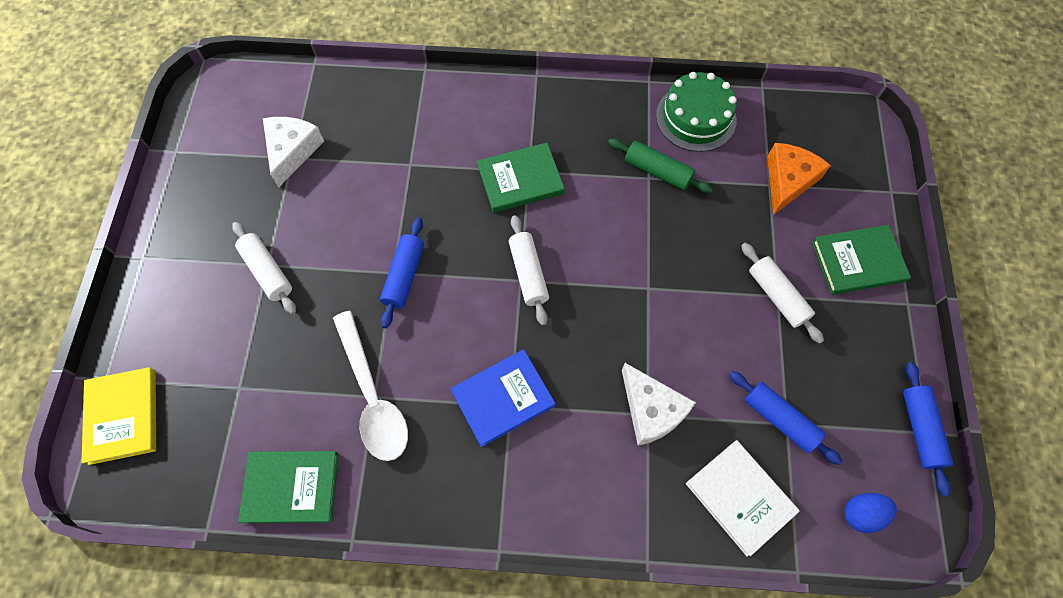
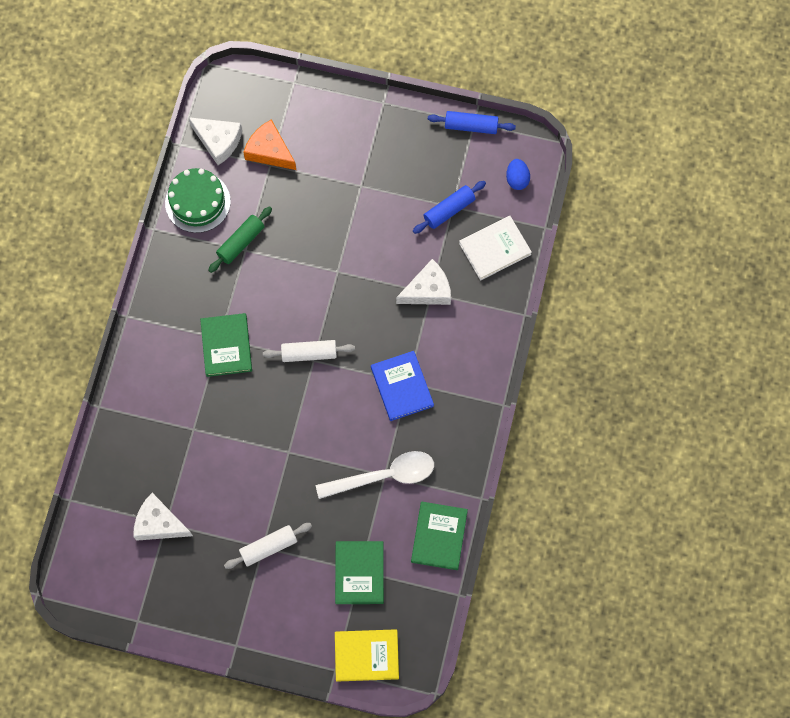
camera: 80 degrees left, 5 degrees up
(404, 276) = (293, 444): blue rolling pin -> none
(777, 296) = (361, 186): white rolling pin -> none
(780, 124) = (218, 141): none -> white cheese
(858, 261) = (345, 124): green book -> green book (359, 573)

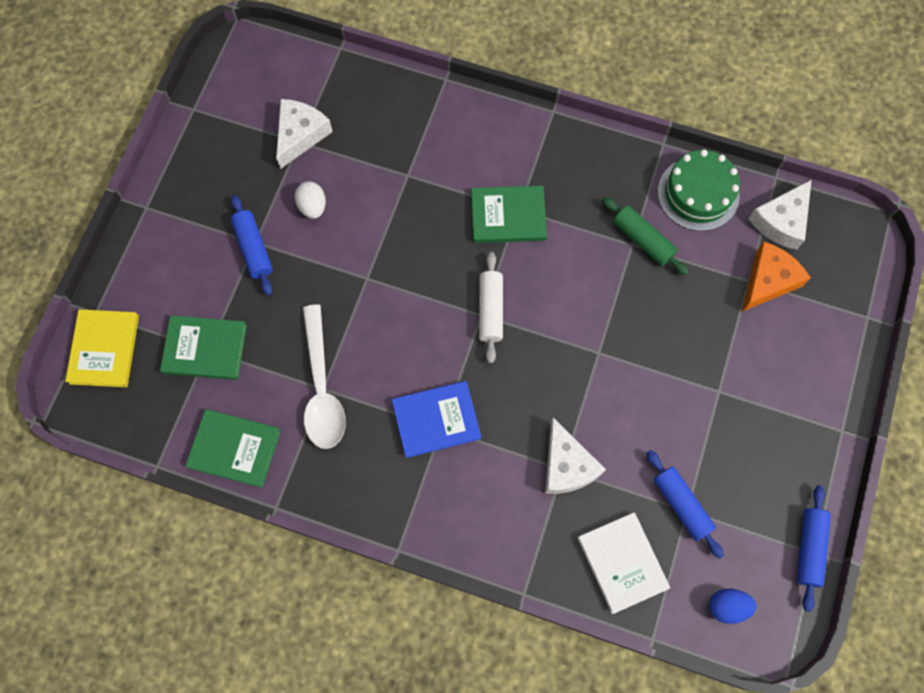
camera: 95 degrees right, 0 degrees up
(227, 504) = (312, 206): none -> white egg
(268, 547) = (253, 249): white rolling pin -> blue rolling pin

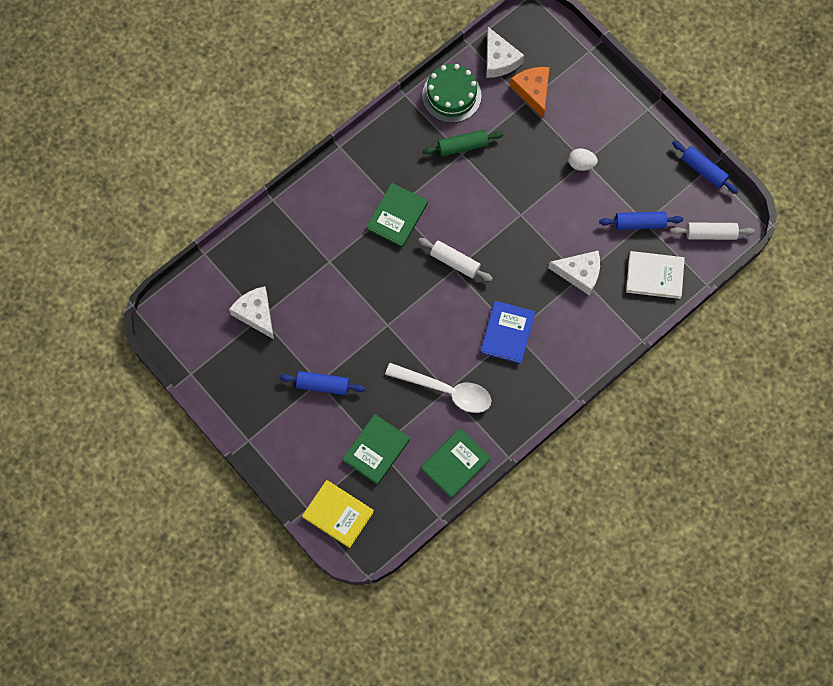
camera: 60 degrees left, 0 degrees up
(312, 206) = (315, 332): white egg -> white egg (581, 164)
(727, 606) = (711, 234): blue egg -> white rolling pin

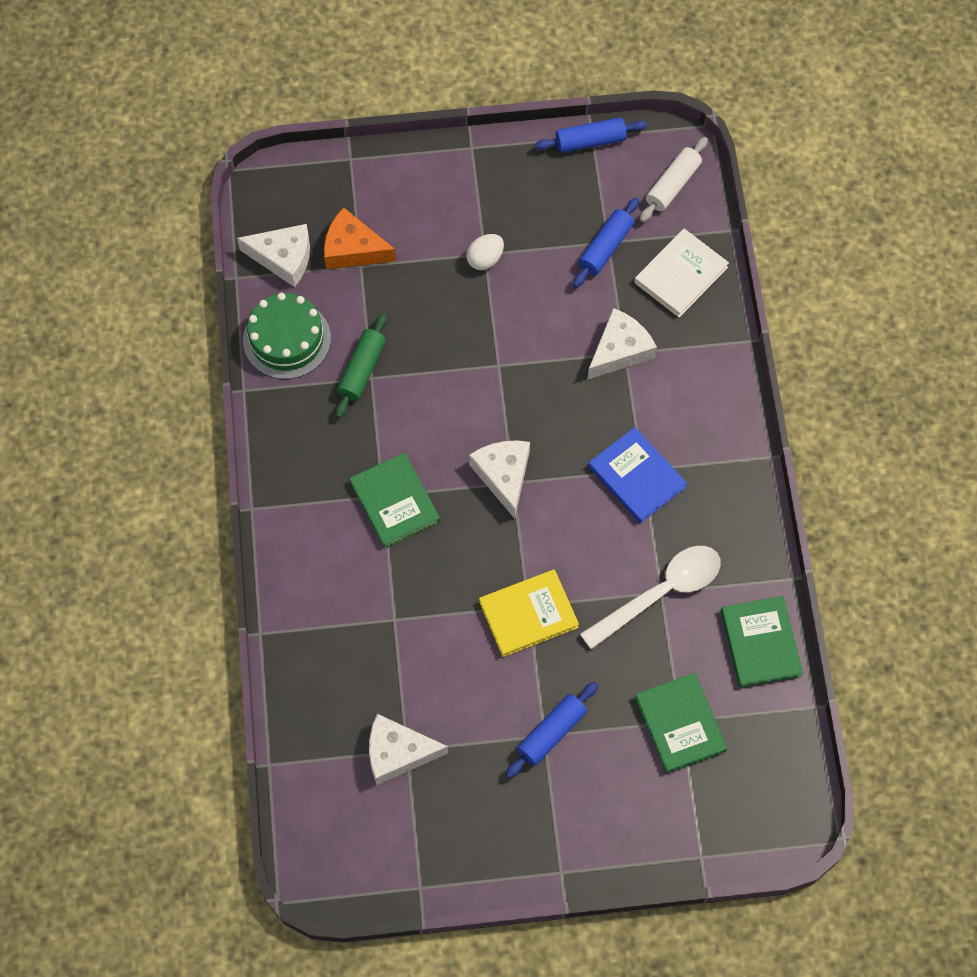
camera: 55 degrees left, 5 degrees down
(338, 514) = (733, 824): yellow book -> yellow book (528, 614)
(455, 262) = (504, 476): white rolling pin -> white cheese

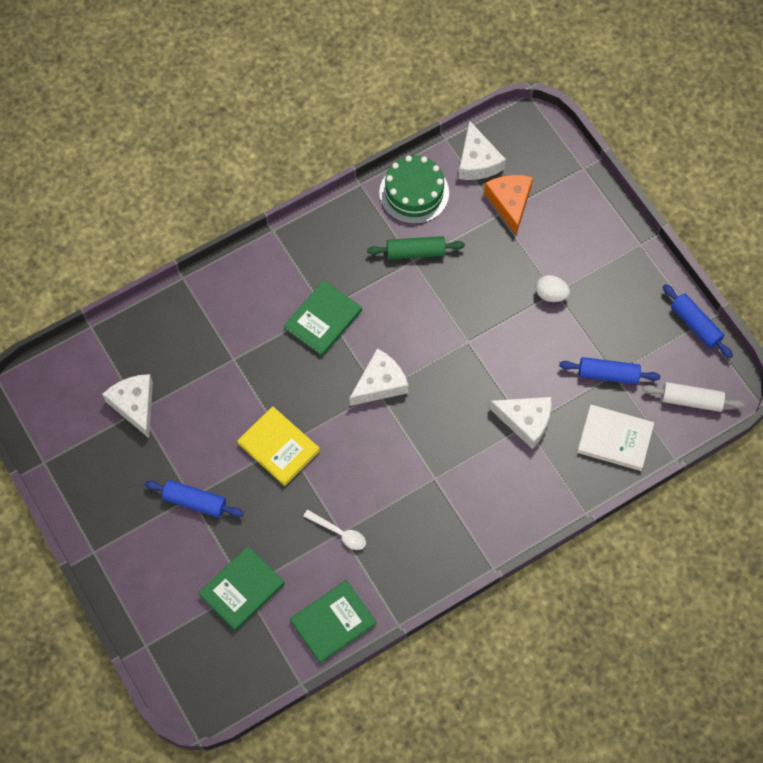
camera: 65 degrees right, 0 degrees up
(637, 477) = (426, 477): blue book -> none
(660, 593) = (339, 533): white spoon -> white spoon, size x0.52

